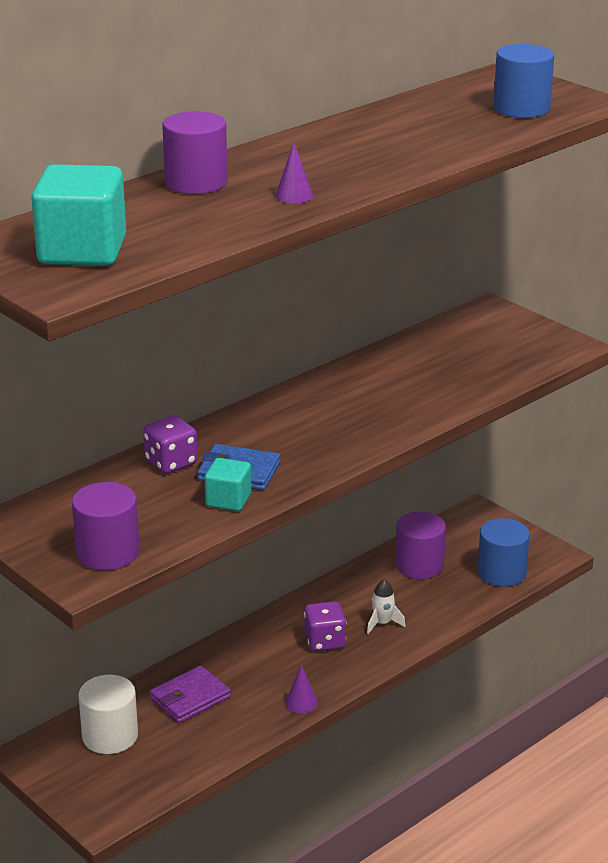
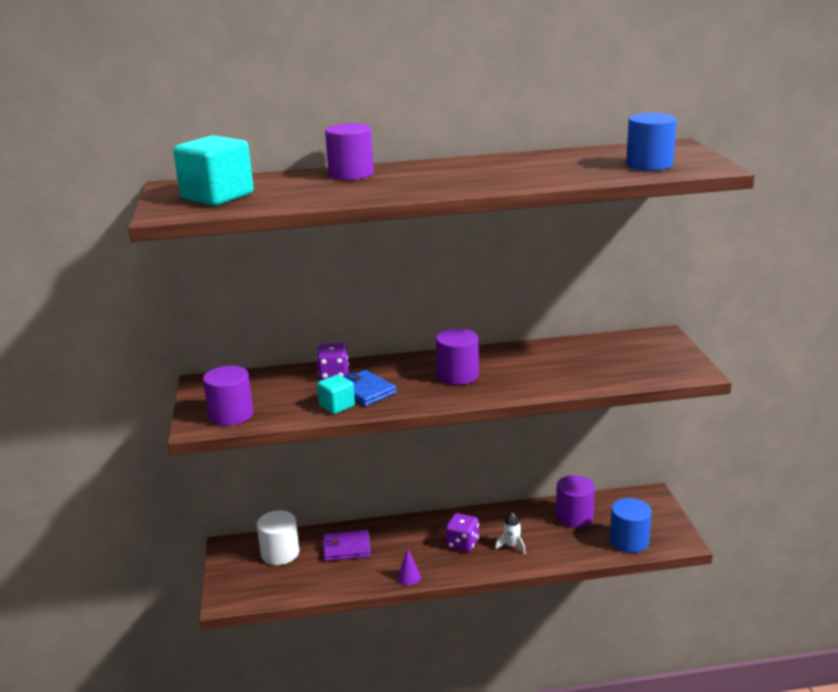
camera: 35 degrees right, 5 degrees down
(294, 195) = (395, 189): purple cone -> none
(324, 420) = (458, 375): none -> purple cylinder

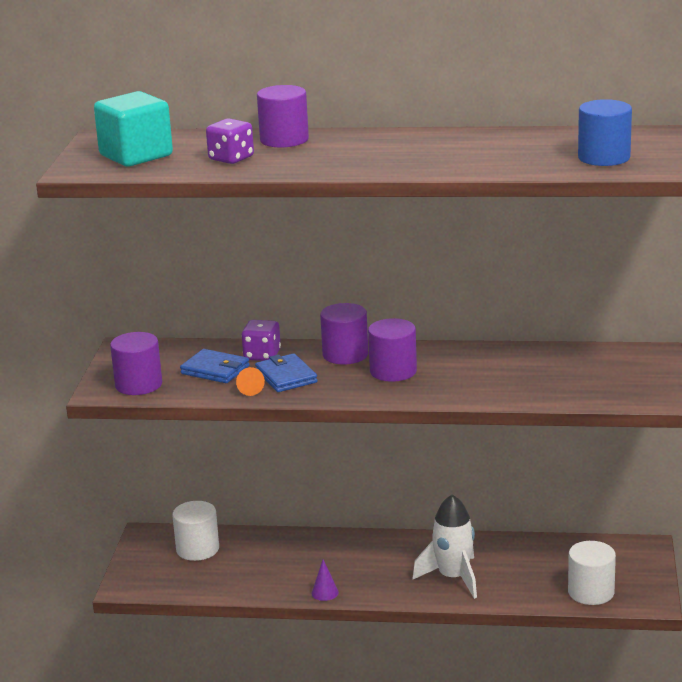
camera: 15 degrees right, 0 degrees up
(297, 393) = (215, 370): none -> blue wallet
(337, 406) = (249, 388): turquoise cube -> orange cone
(347, 548) = (270, 554): purple wallet -> none
(462, 544) = (399, 568): purple dice -> purple dice (231, 158)
(512, 546) = (453, 578): white rocket -> white rocket, size x2.02
(574, 517) = (541, 557): purple cylinder -> purple cylinder (345, 354)
(629, 541) = (591, 592): blue cylinder -> white cylinder

